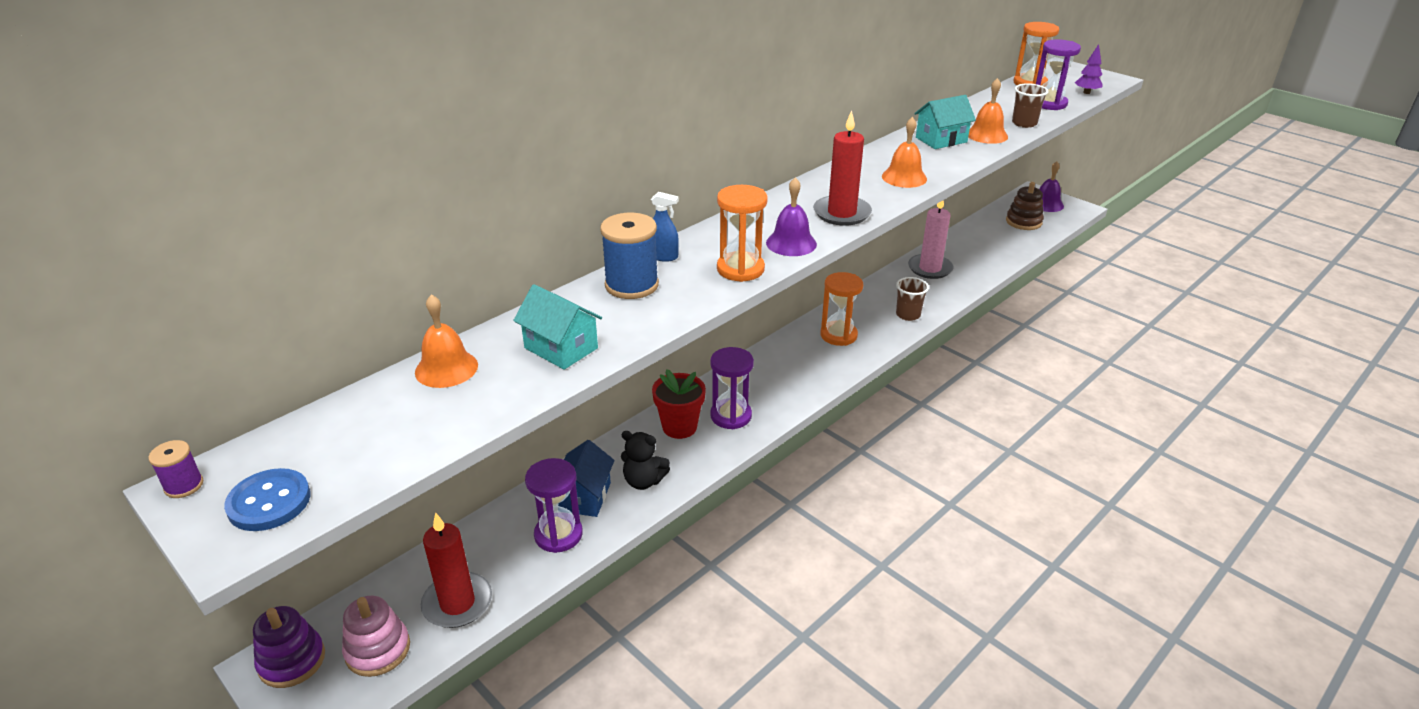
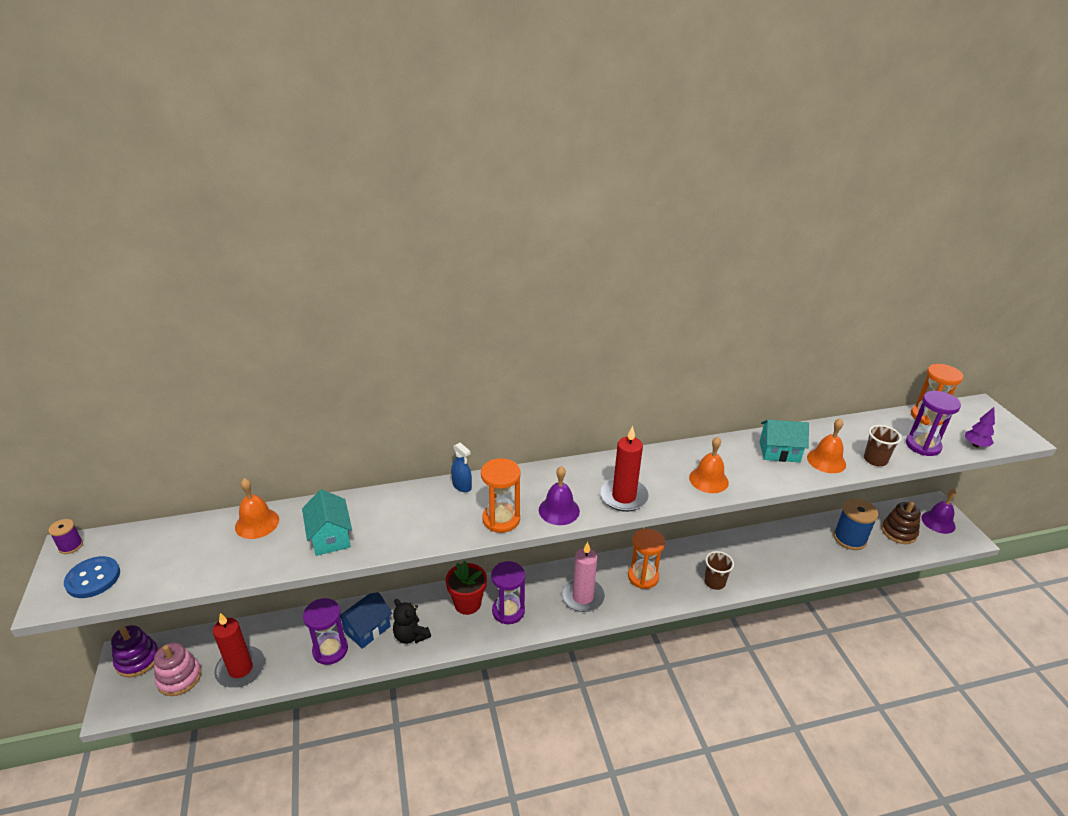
camera: 30 degrees right, 0 degrees up
(631, 285) = (419, 503): blue spool -> blue spool (849, 538)
(930, 268) = (770, 546): pink candle -> pink candle (582, 597)

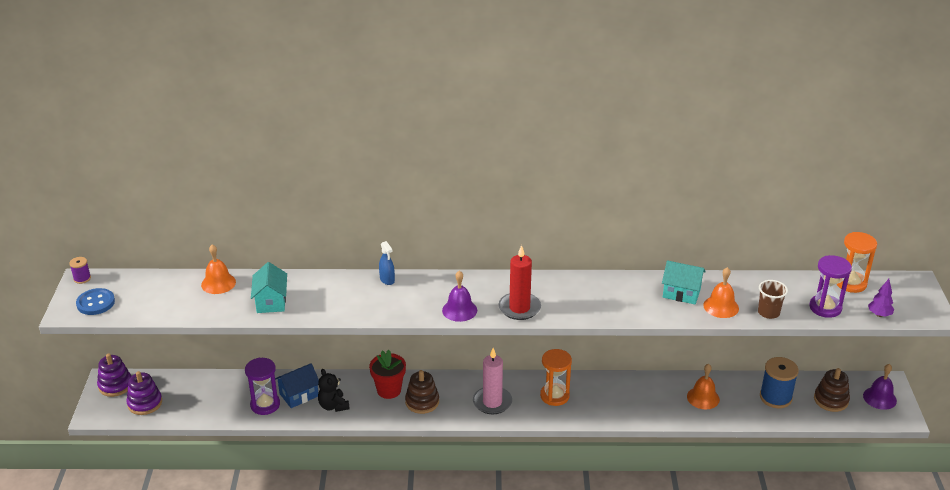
camera: 15 degrees right, 0 degrees up
(179, 677) = (145, 403): pink stacking toy -> purple stacking toy
(240, 669) = (192, 405): red candle -> none
(501, 519) = (409, 309): orange hourglass -> none
(508, 611) = (422, 402): purple hourglass -> brown stacking toy
(708, 480) = (601, 306): orange bell -> orange bell (703, 398)
(714, 582) = (620, 411): brown cup -> none

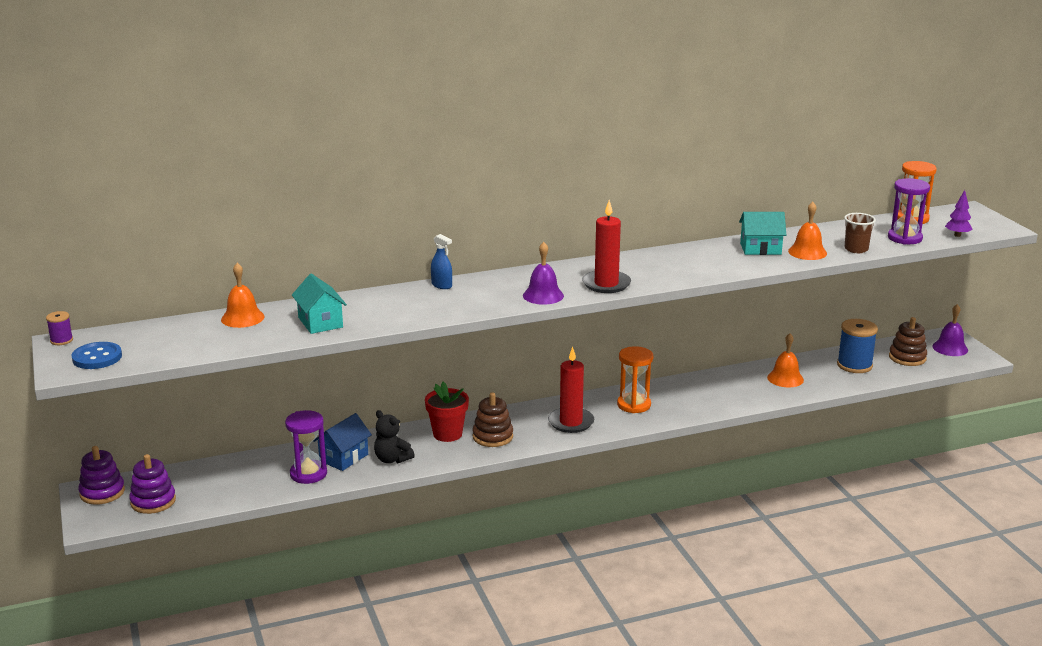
camera: 20 degrees left, 10 degrees down
(492, 402) = (571, 422): pink candle -> red candle

